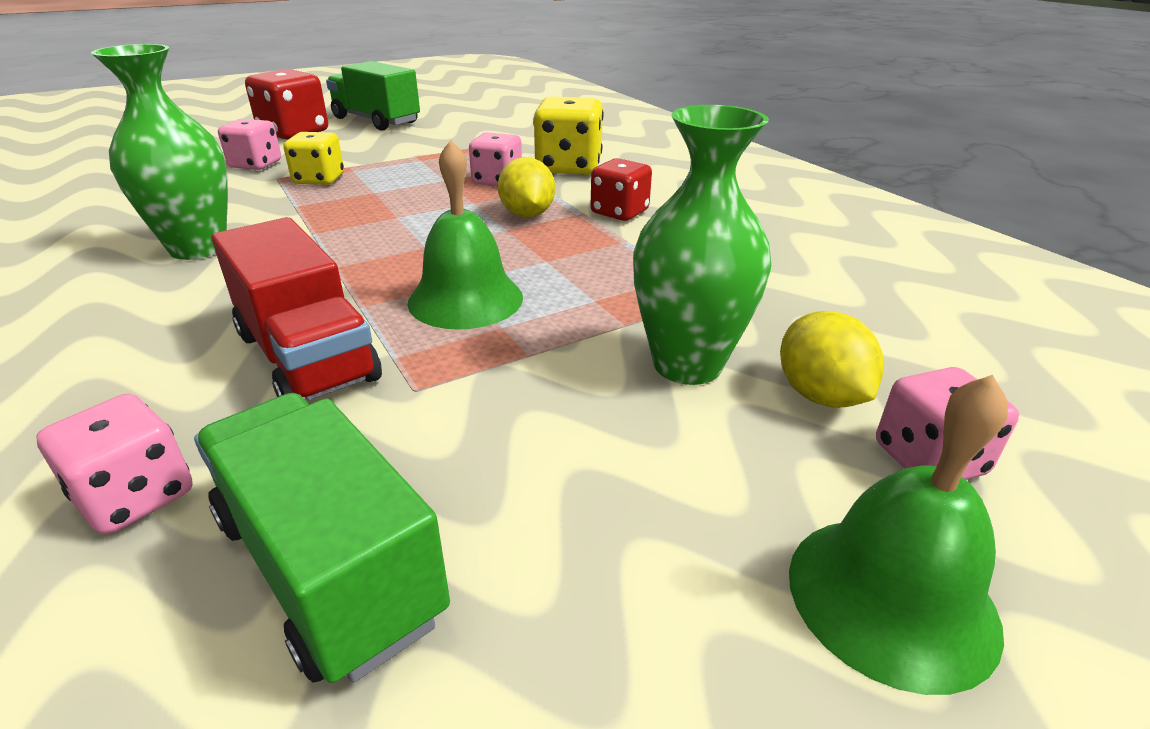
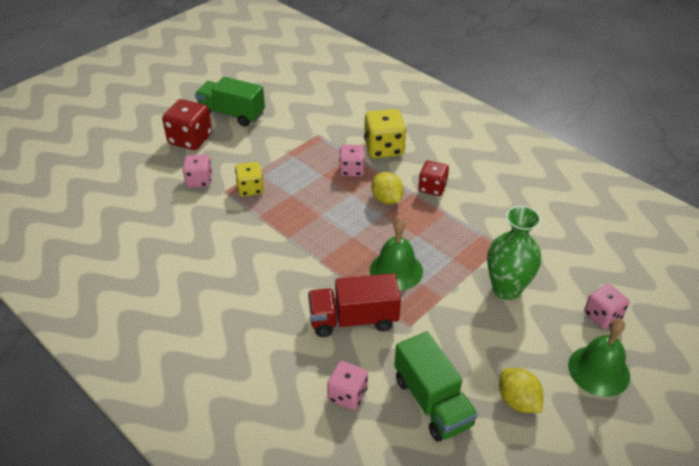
camera: 15 degrees left, 10 degrees up
(198, 248) = (239, 262): green vase -> none
(306, 356) = (353, 319): red truck -> red truck turned 135 degrees clockwise
(329, 566) = (432, 402): green truck -> green truck turned 150 degrees counterclockwise
(820, 395) = (560, 294): yellow lemon -> yellow lemon (517, 401)

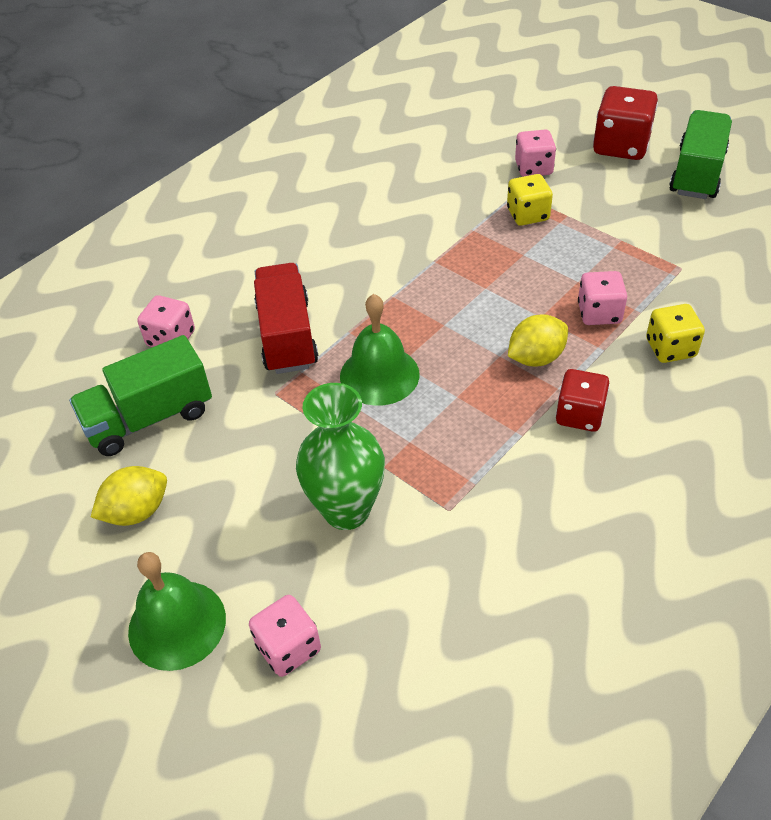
camera: 90 degrees right, 5 degrees up
(384, 148) = (670, 348): yellow dice -> yellow dice, size x0.65

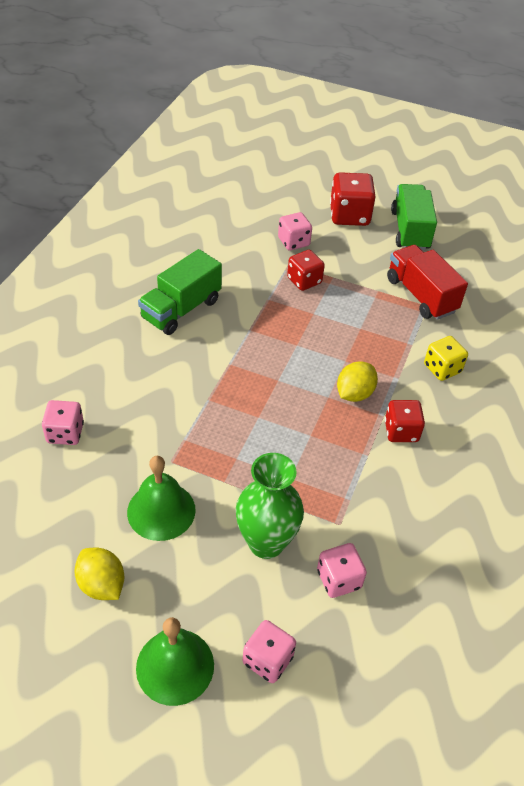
camera: 25 degrees left, 0 degrees up
(137, 511) = (102, 584): yellow lemon -> yellow lemon turned 75 degrees counterclockwise
(149, 418) = (77, 504): green truck -> green truck (181, 309)
(287, 336) = (161, 412): red truck -> red truck (421, 295)
(379, 375) = (246, 430): green bell -> green bell (161, 510)
(528, 215) = (304, 281): yellow dice -> red dice
(599, 313) = (384, 350): pink dice -> pink dice (339, 579)

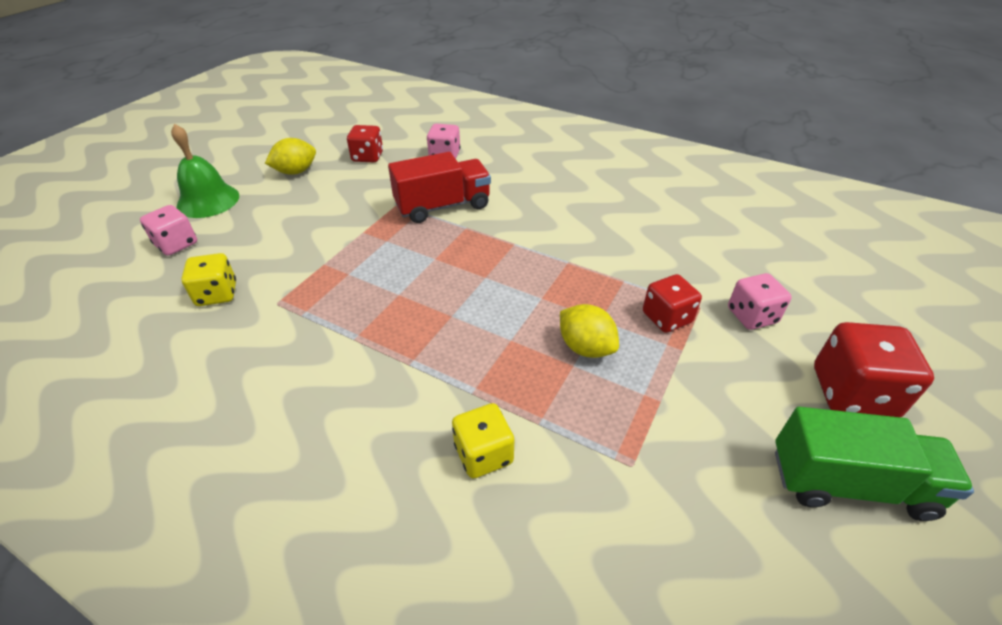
camera: 100 degrees right, 5 degrees down
(161, 510) = (347, 198): green bell -> none
(181, 309) = (598, 215): green truck -> none
(266, 543) = (284, 252): green vase -> none
(339, 579) = (217, 294): pink dice -> yellow dice
(354, 393) = (452, 340): yellow lemon -> yellow lemon (585, 347)
(401, 431) = (378, 378): red dice -> red dice (367, 157)
(421, 295) = (658, 461): red truck -> red truck (443, 206)

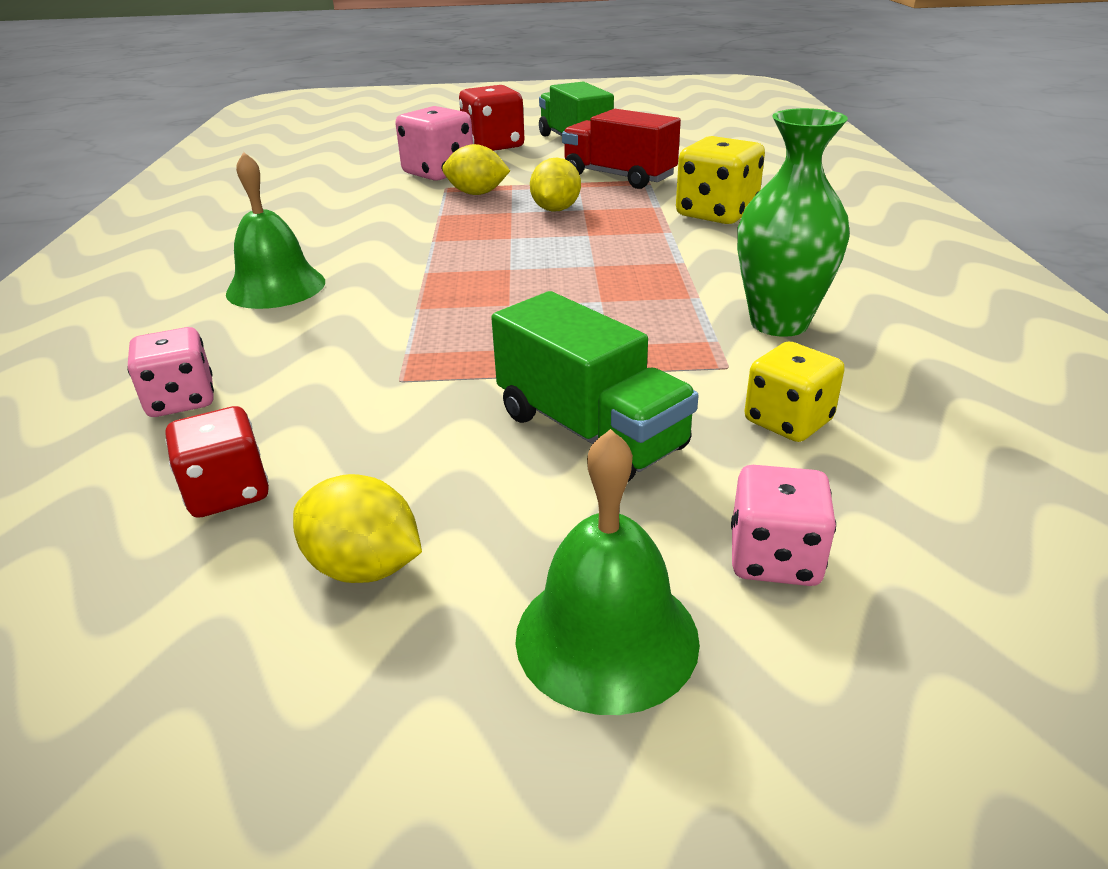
camera: 120 degrees left, 10 degrees down
(282, 353) = (779, 323): none -> green vase
(293, 236) = (590, 431): none -> green truck
(443, 206) = (375, 341): red truck -> red truck (618, 176)
(483, 454) = (716, 214): yellow dice -> yellow dice, size x1.54
(543, 192) = (276, 287): none -> green bell
(667, 318) = (477, 193): red dice -> yellow lemon
(751, 316) = (439, 173): pink dice -> pink dice, size x1.54

